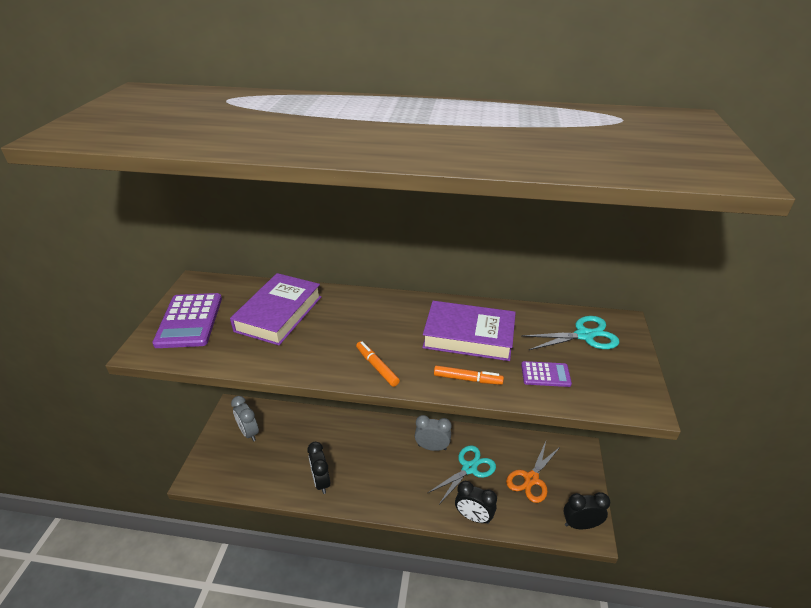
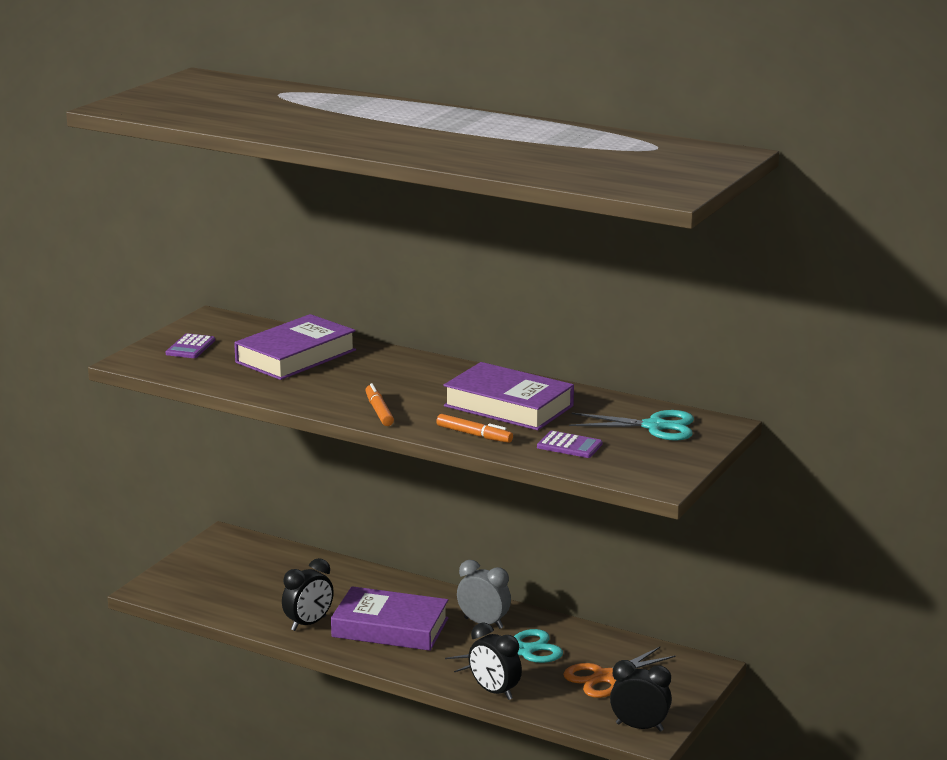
camera: 20 degrees right, 15 degrees down
(189, 321) = (190, 347): purple calculator -> purple calculator, size x0.53
(249, 432) = (235, 563): grey clock -> none
(321, 481) = (309, 623): black clock -> black clock turned 135 degrees counterclockwise
(376, 469) = (390, 628): none -> purple book

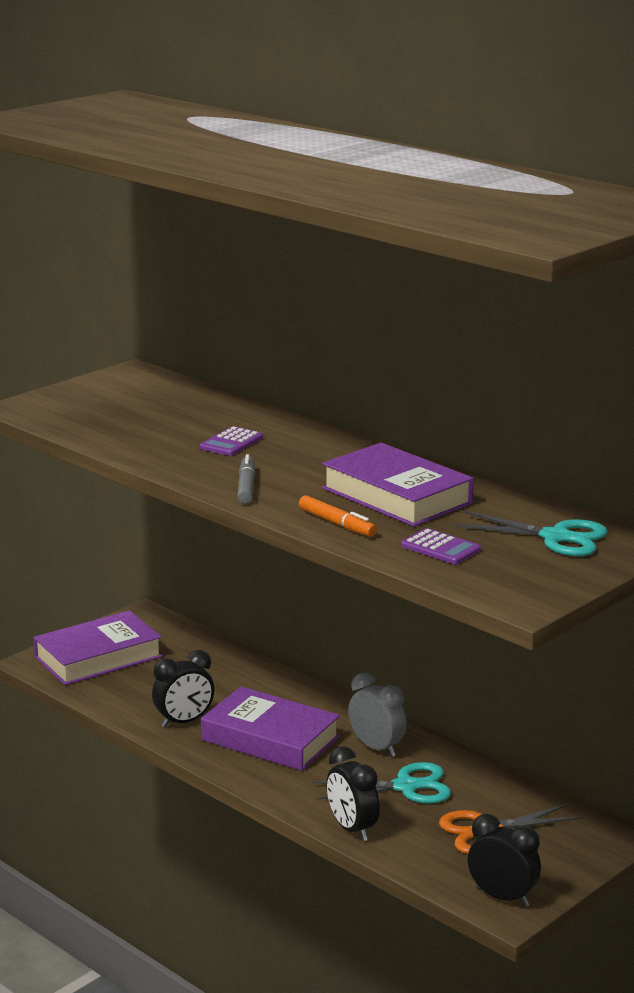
camera: 15 degrees right, 0 degrees up
(190, 347) = (89, 399): purple calculator -> purple calculator (231, 442)
(295, 356) = (194, 419): purple book -> purple book (98, 657)
(379, 411) = (246, 486): orange marker -> grey marker

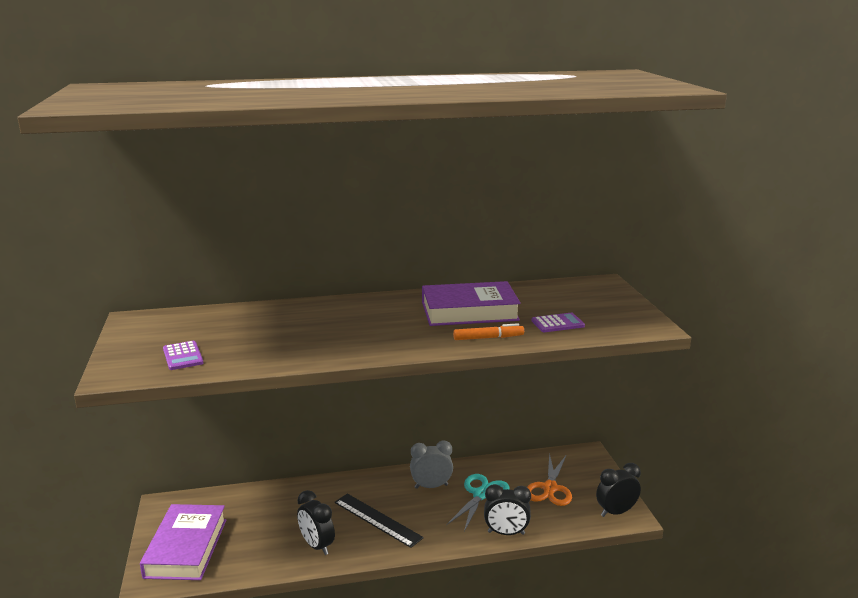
camera: 55 degrees left, 0 degrees up
(184, 722) = (317, 546): black clock -> black clock turned 135 degrees clockwise
(231, 442) = (315, 328): purple calculator -> purple calculator (183, 356)
(246, 486) = (393, 345): grey marker -> none
(270, 738) = (377, 520): purple book -> black ruler
(555, 537) = (576, 295): turquoise scissors -> none

